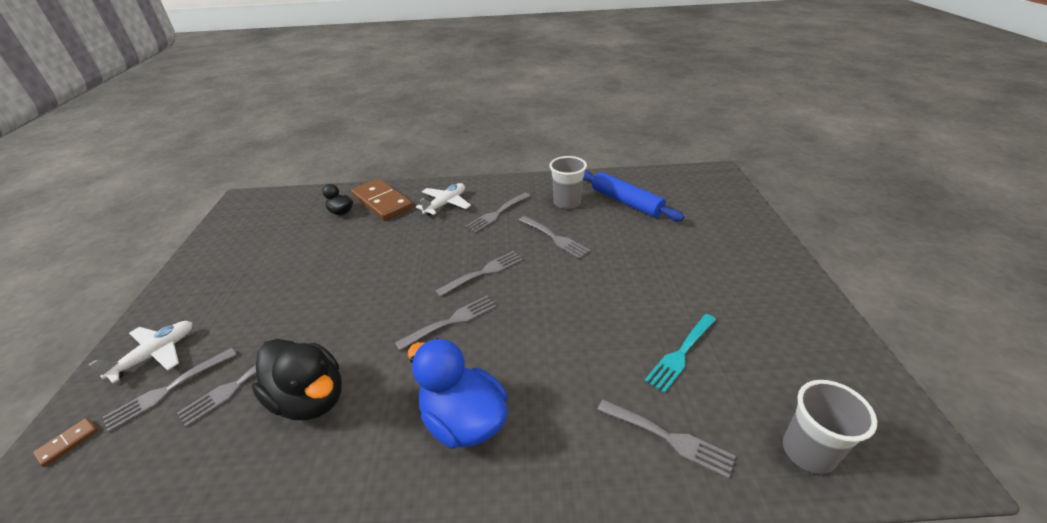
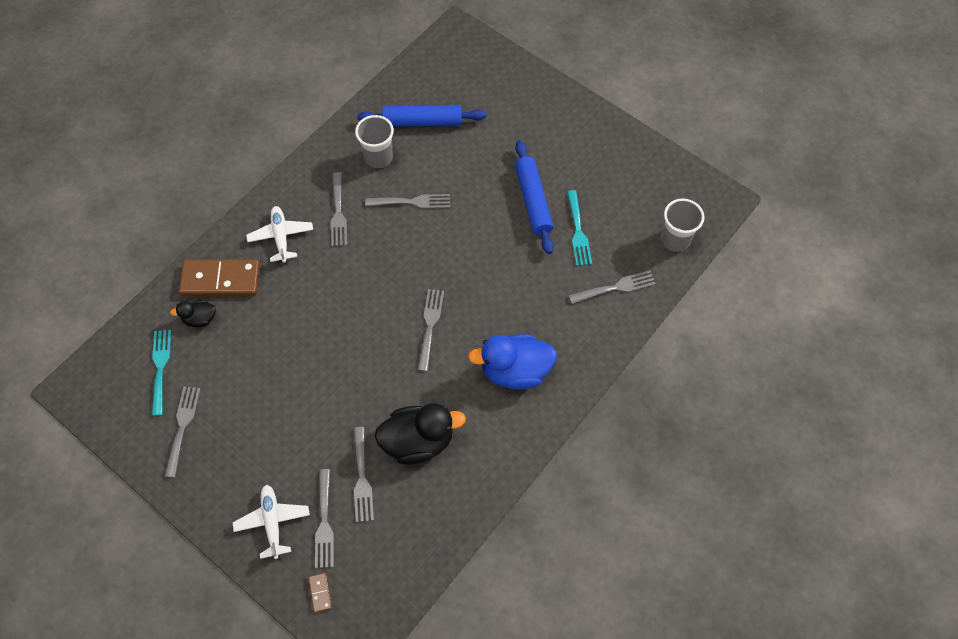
camera: 50 degrees left, 25 degrees up
(284, 219) = (160, 368): none -> turquoise fork
(483, 273) = (401, 274): grey fork -> grey fork (182, 427)
(660, 300) = (533, 201): none -> blue rolling pin

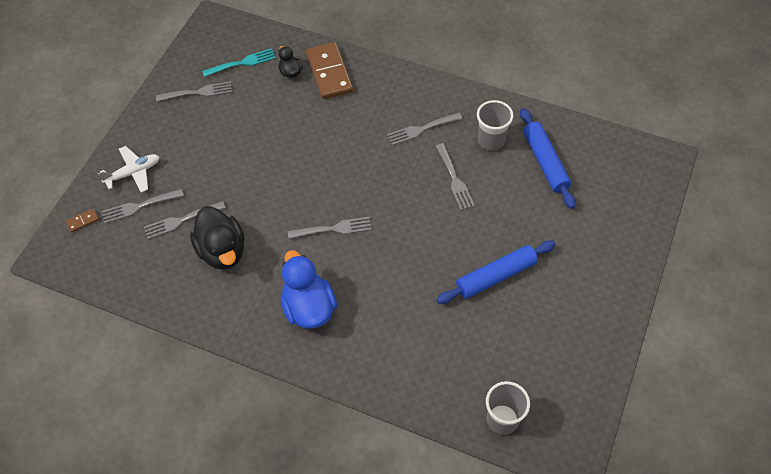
camera: 75 degrees right, 5 degrees down
(281, 237) = (383, 98): white plane -> none
(578, 231) = (477, 324): turquoise fork -> none
(615, 288) = (425, 373): grey fork -> none

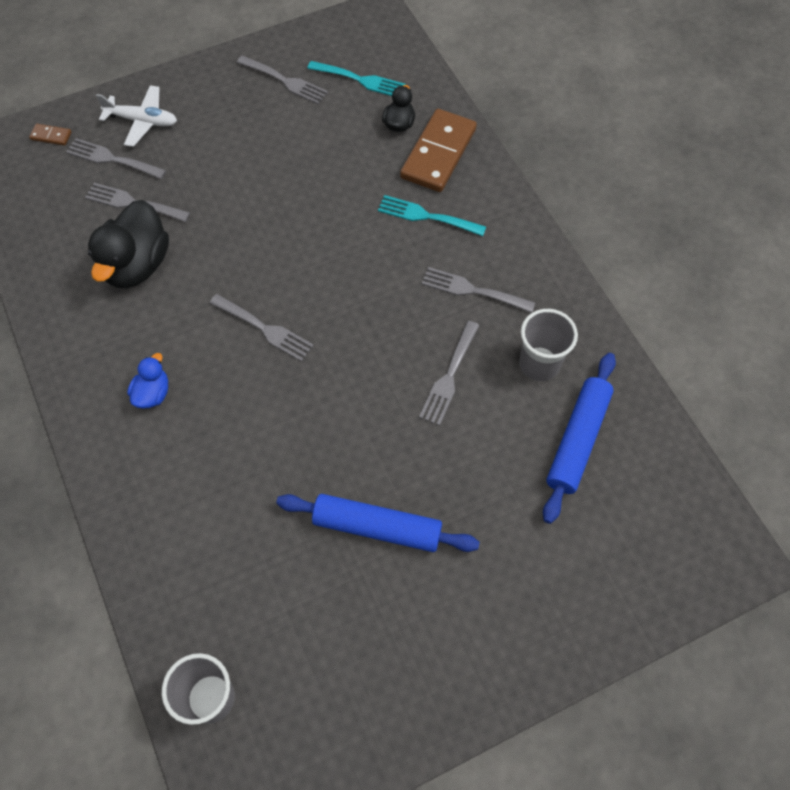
camera: 40 degrees right, 5 degrees up
(309, 307) = (153, 393): blue duck -> blue duck, size x0.51
(358, 109) = (427, 216): none -> turquoise fork

